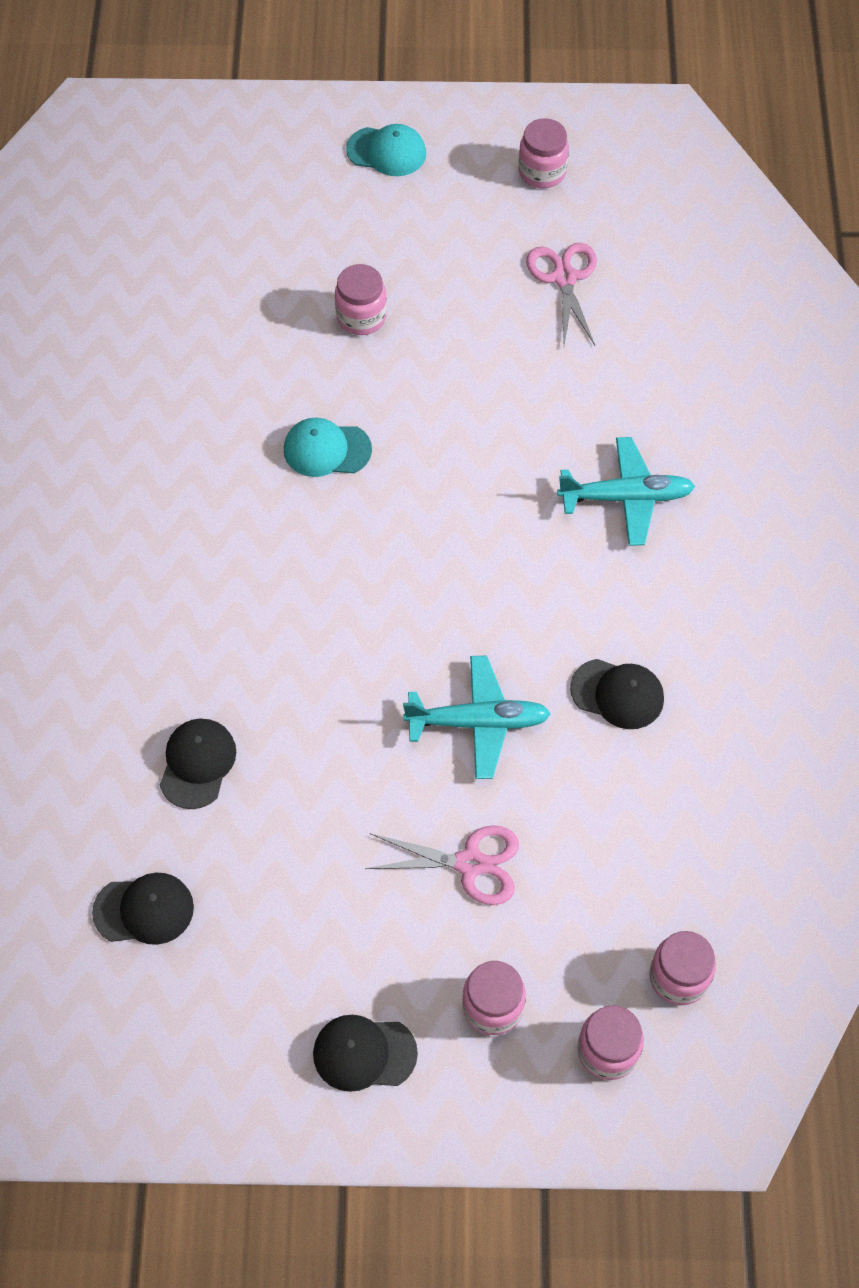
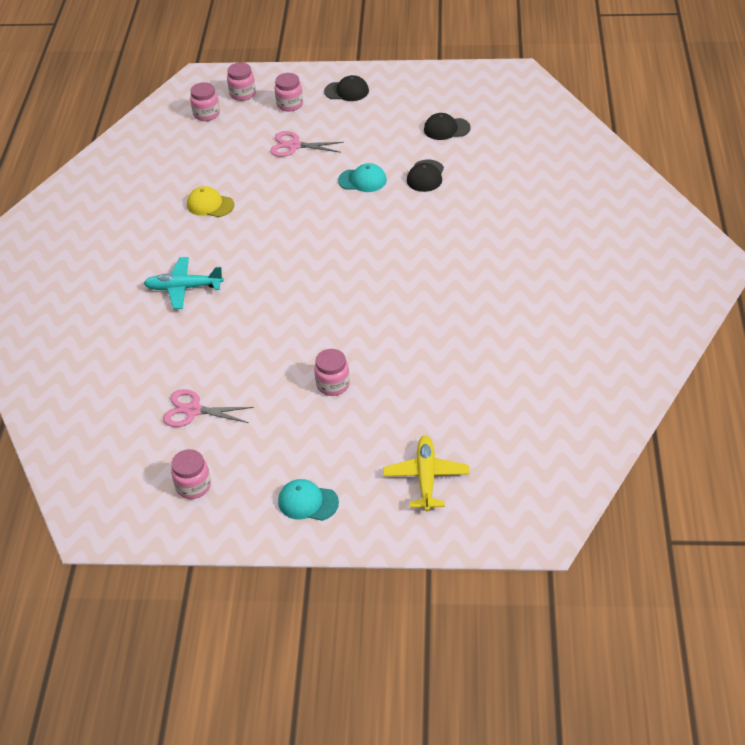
camera: 175 degrees left, 15 degrees down
(230, 183) = (426, 477): none -> yellow plane
(327, 449) = (358, 310): turquoise cap -> turquoise cap (362, 180)
(478, 722) = (283, 193): turquoise plane -> none
(564, 278) = (193, 410): pink scissors -> pink scissors turned 105 degrees clockwise
(617, 694) = (210, 205): black cap -> yellow cap

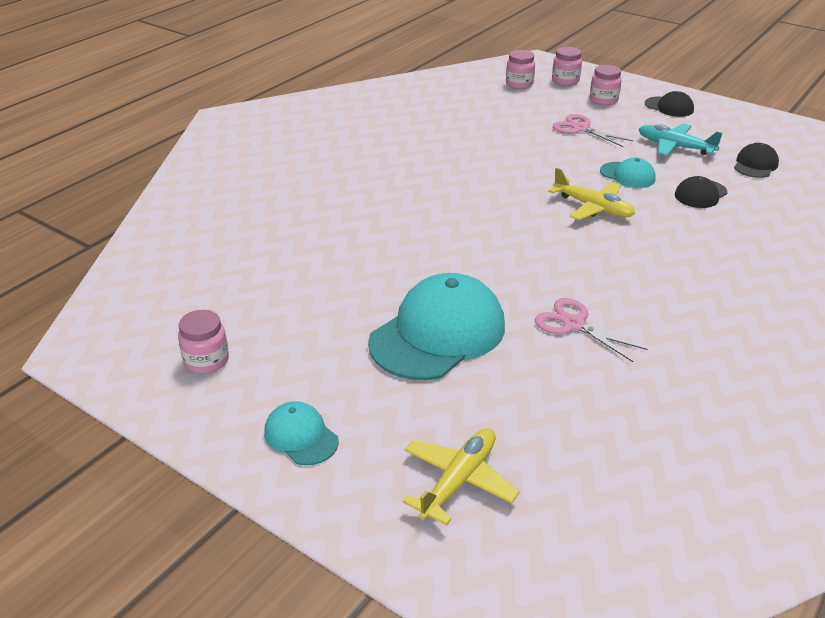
camera: 30 degrees right, 10 degrees down
(183, 288) = (373, 194): turquoise plane -> turquoise plane (675, 147)
(193, 410) = (278, 294): pink scissors -> pink scissors (574, 324)
(210, 205) = (460, 144): yellow cap -> none
(333, 385) = (438, 334): pink jar -> turquoise cap
(359, 224) = (593, 207): none -> yellow plane
(446, 129) = (755, 165): black cap -> black cap turned 90 degrees clockwise

